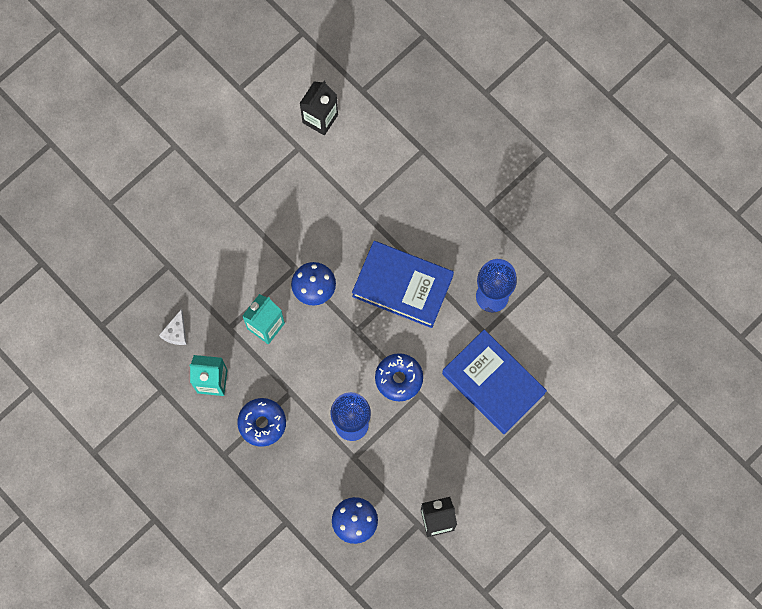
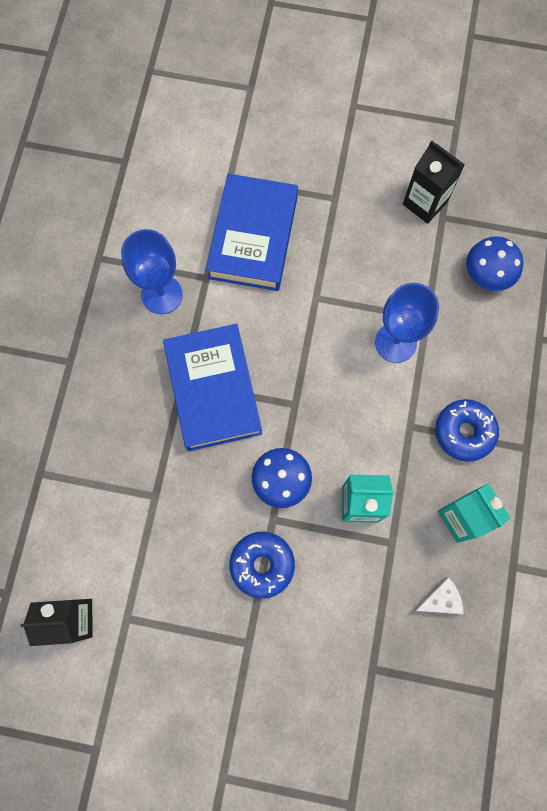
camera: 125 degrees left, 0 degrees up
(399, 379) = (315, 328): blue donut -> blue donut (262, 565)

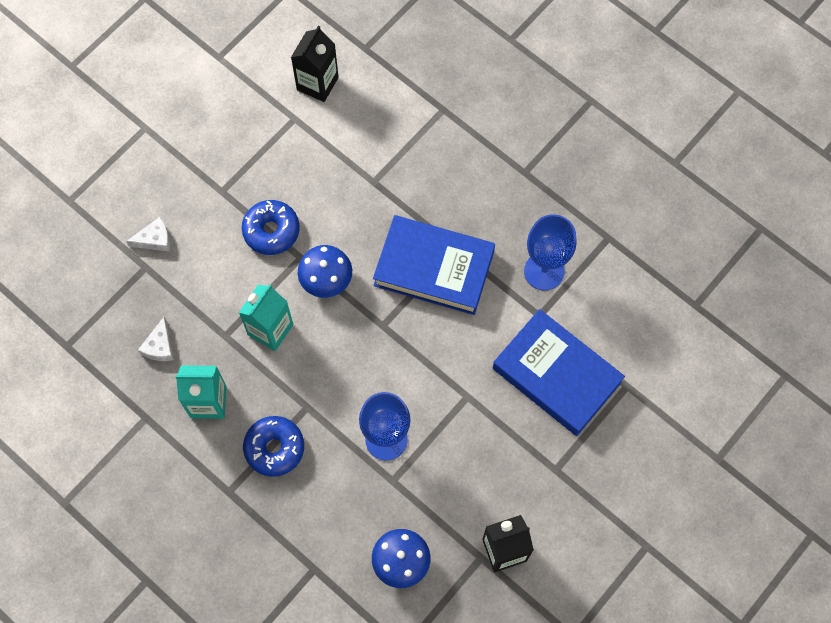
camera: 120 degrees right, 5 degrees down
(339, 679) = (155, 239): none -> white cheese

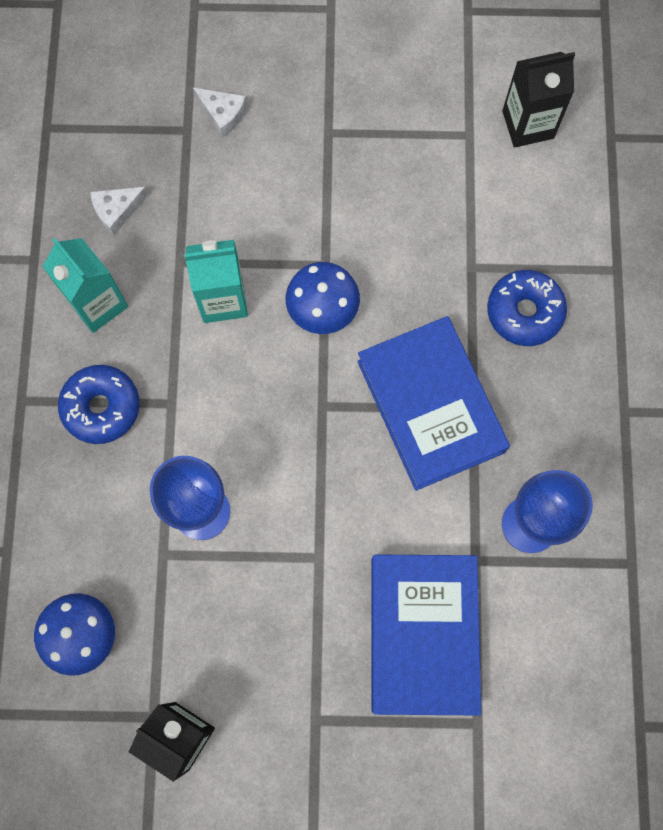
camera: 50 degrees right, 5 degrees up
(271, 231) = (328, 213): blue donut -> blue donut (524, 312)

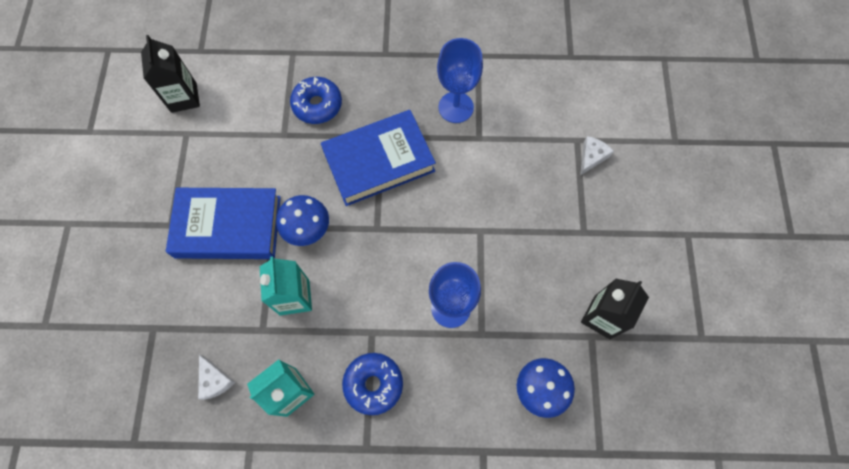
camera: 90 degrees left, 5 degrees down
(222, 114) = (143, 301): white cheese -> white cheese (591, 157)
(423, 634) = (526, 168): blue book -> blue book (228, 226)

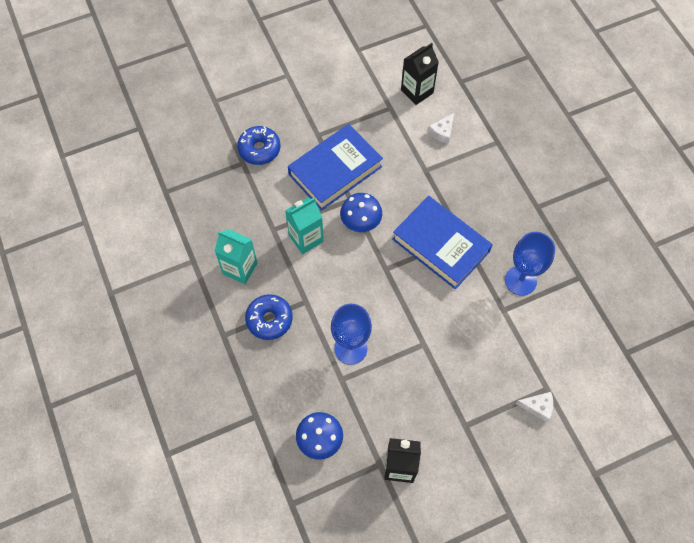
camera: 65 degrees right, 5 degrees down
(215, 380) = (226, 218): white cheese -> white cheese (442, 132)
(228, 226) = (335, 170): blue book -> blue book turned 75 degrees clockwise
(317, 105) = (463, 180): blue donut -> blue donut (259, 149)

